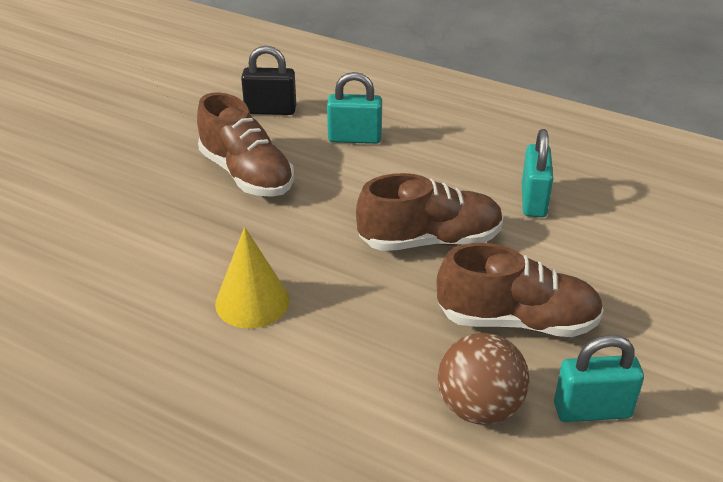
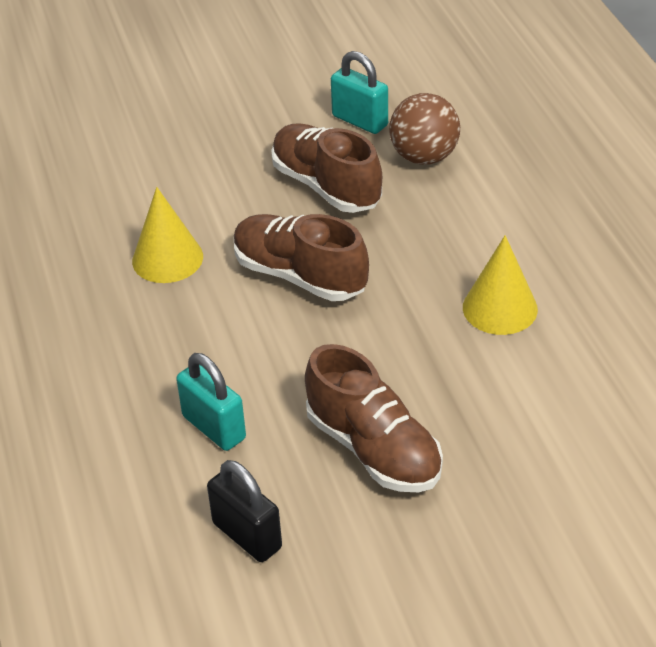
camera: 135 degrees left, 5 degrees up
(246, 174) = (373, 449): brown shoe -> brown shoe turned 135 degrees clockwise
(533, 201) = (167, 258): turquoise padlock -> yellow cone

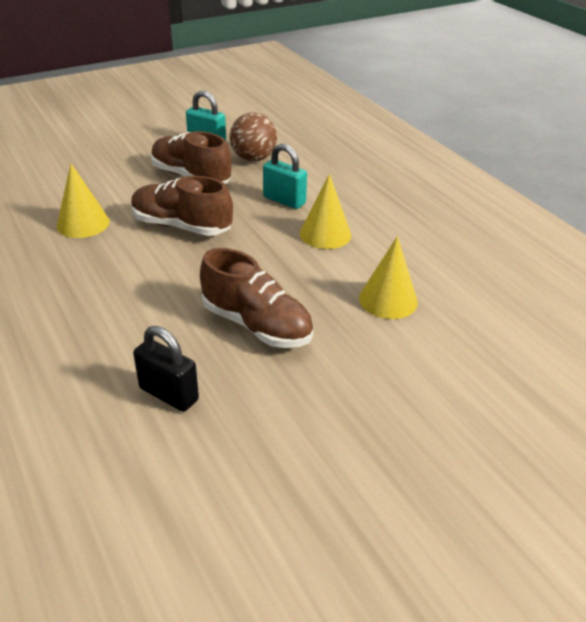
camera: 15 degrees left, 5 degrees down
(214, 427) = (131, 323): turquoise padlock -> turquoise padlock (284, 200)
(561, 429) = (388, 300): none -> yellow cone

